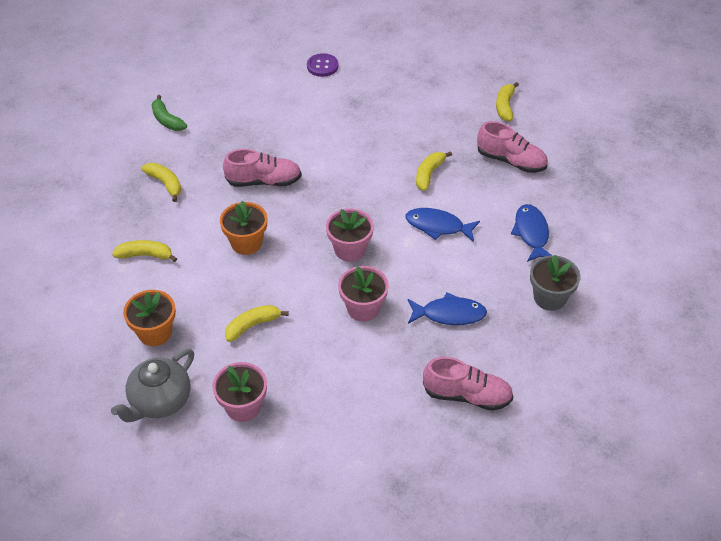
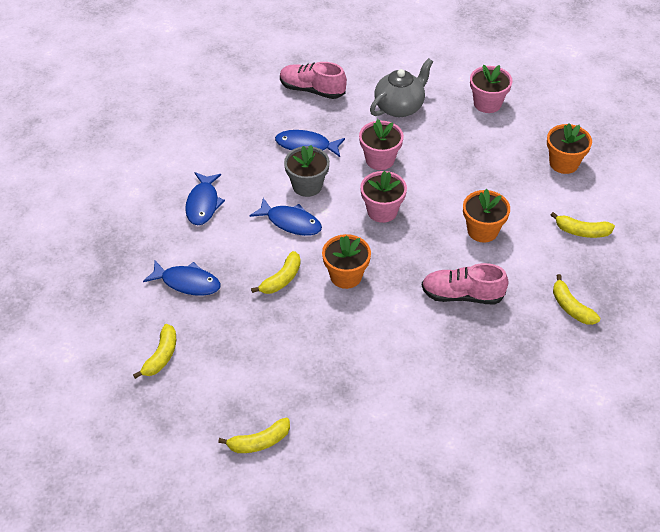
camera: 170 degrees left, 0 degrees up
(160, 401) = (553, 114): grey teapot -> grey teapot (399, 107)
(167, 120) = (579, 396): green banana -> none
(252, 325) = (478, 158): yellow banana -> yellow banana (259, 442)
(322, 66) = (373, 458): purple button -> none
(372, 184) = (346, 276): none -> orange flower pot
(511, 161) = (187, 283): pink shoe -> blue fish
(549, 297) = (214, 148): grey flower pot -> grey flower pot (307, 186)

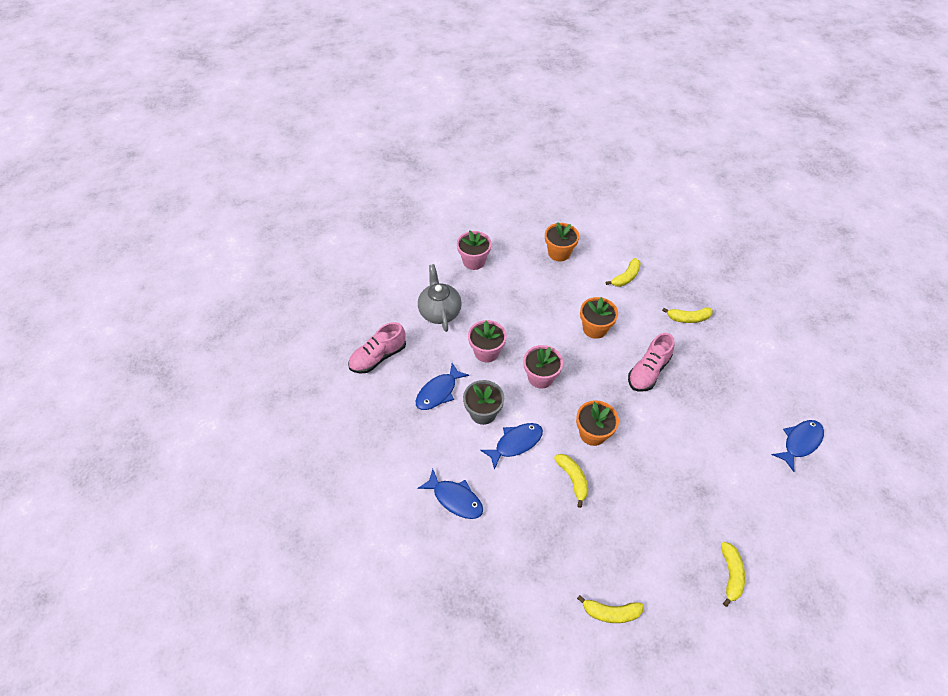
camera: 60 degrees left, 5 degrees up
(161, 356) = (610, 612): yellow banana -> yellow banana turned 135 degrees clockwise
(187, 283) = (538, 553): blue fish -> blue fish (800, 442)

